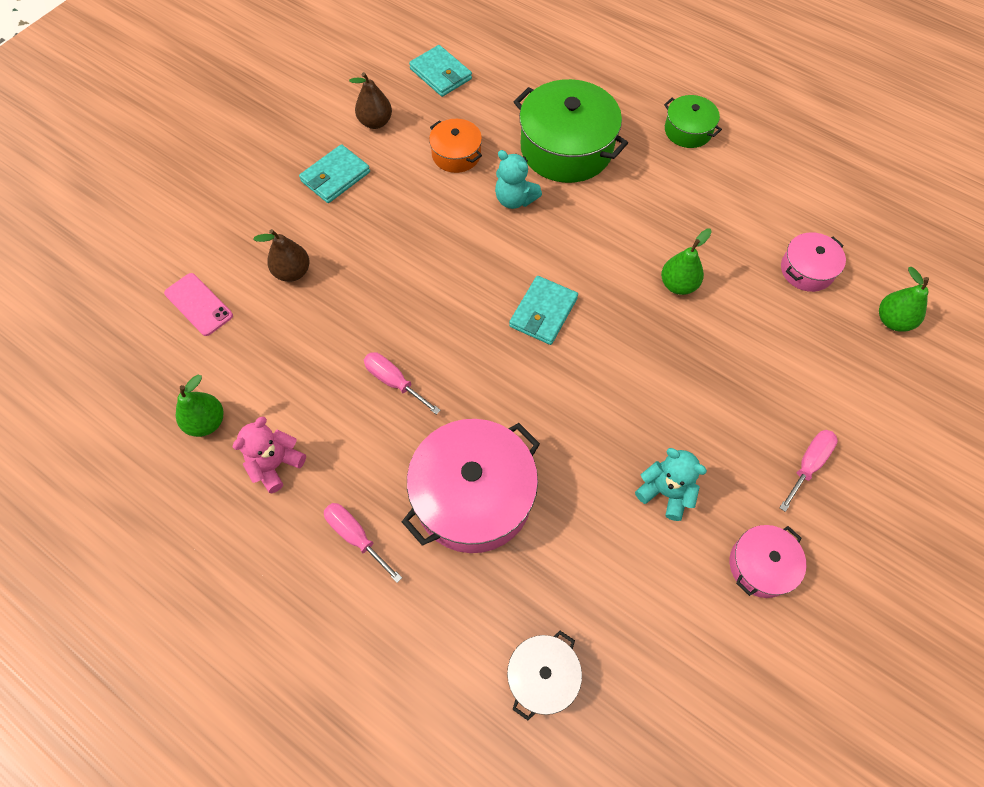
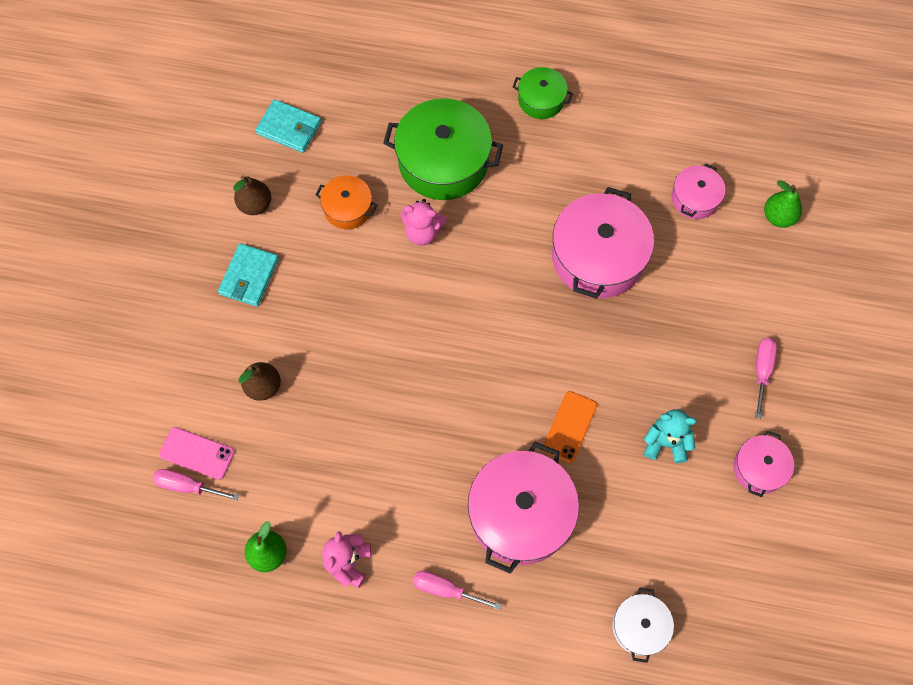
camera: 25 degrees left, 5 degrees up
(394, 382) = (407, 447): pink screwdriver -> pink screwdriver (187, 486)
(515, 199) = (422, 232): turquoise teddy bear -> pink teddy bear
(543, 312) = (499, 330): turquoise wallet -> none
(568, 432) = (569, 427): none -> orange phone
(678, 285) = (598, 256): green pear -> pink pot

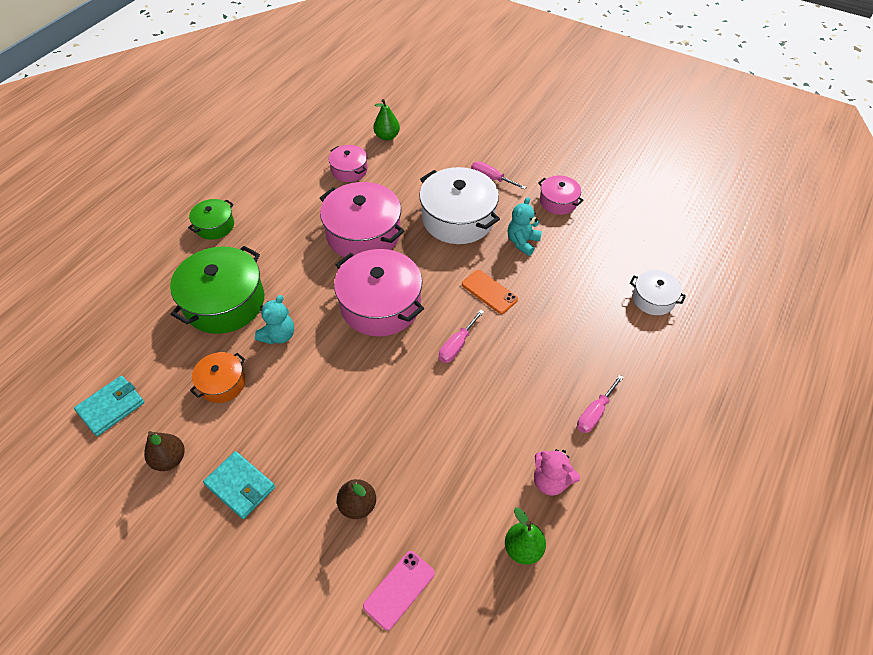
camera: 70 degrees left, 15 degrees down
(187, 486) = (430, 609): pink screwdriver -> pink screwdriver (457, 345)
(422, 232) = (279, 335): pink teddy bear -> turquoise teddy bear
(520, 514) = (547, 343): pink pot -> pink pot (380, 305)
(671, 353) = (458, 218): none -> white pot

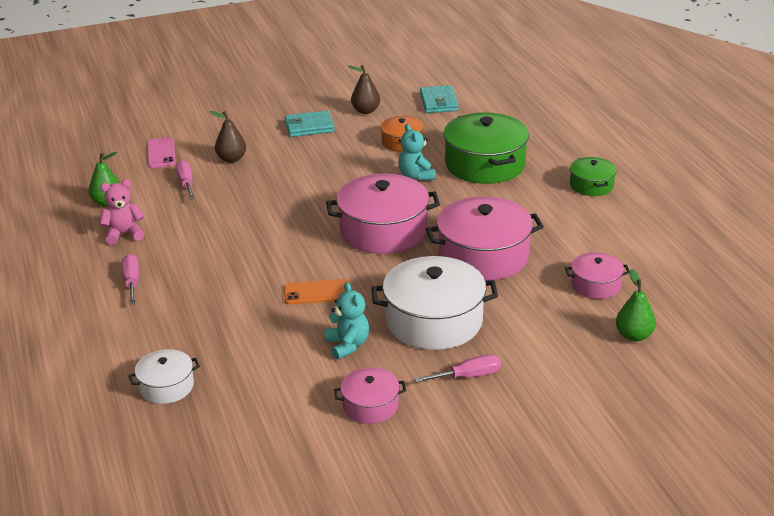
camera: 130 degrees right, 20 degrees down
(457, 345) = (288, 249): pink screwdriver -> pink screwdriver (186, 183)

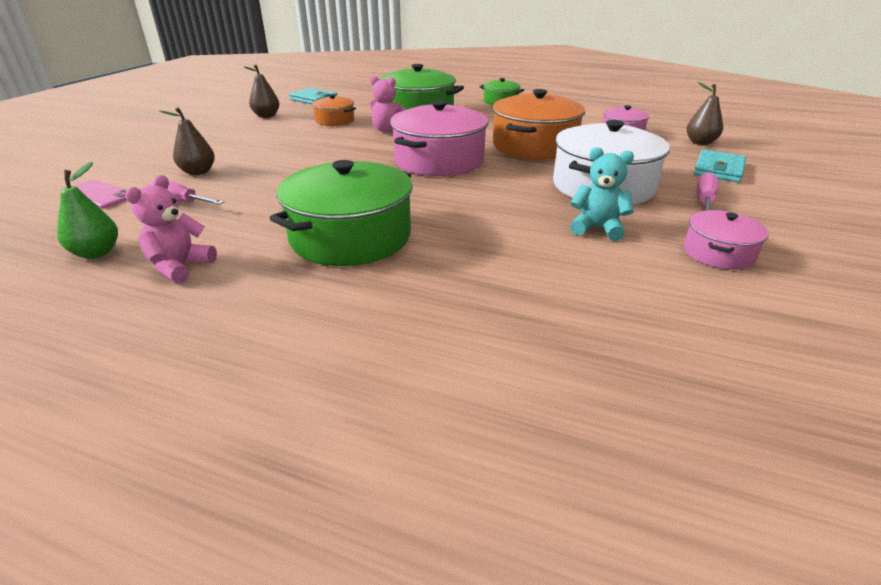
camera: 50 degrees left, 0 degrees up
(132, 282) = (283, 299): pink screwdriver -> none
(166, 386) = (554, 364): white pot -> none
(218, 263) = (351, 237): none -> green pot
(309, 127) = (235, 135): turquoise wallet -> turquoise wallet (718, 170)
(317, 292) = (487, 212): orange phone -> none
(416, 176) = (387, 130): turquoise teddy bear -> pink teddy bear
(483, 256) = (534, 146): pink pot -> orange pot
(634, 336) = (700, 142): green pear -> brown pear

